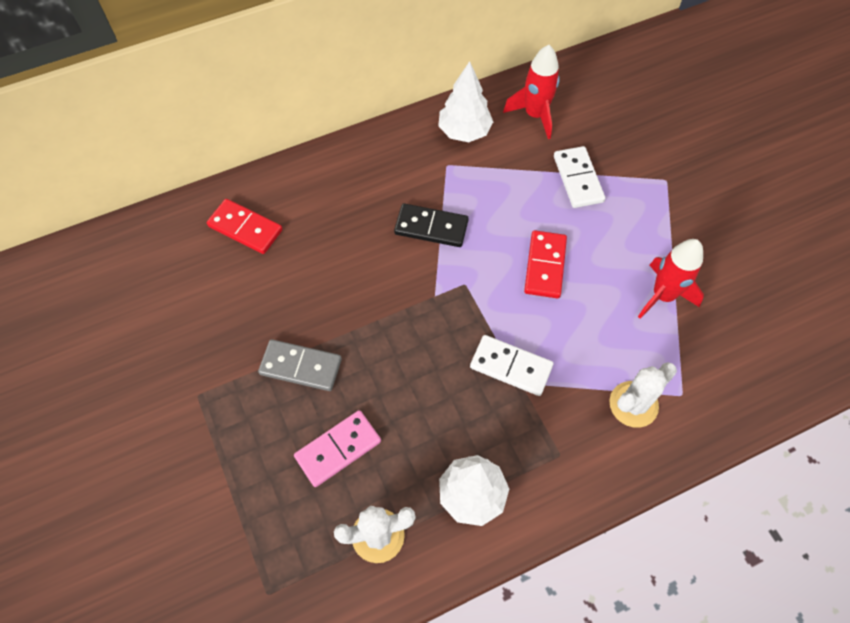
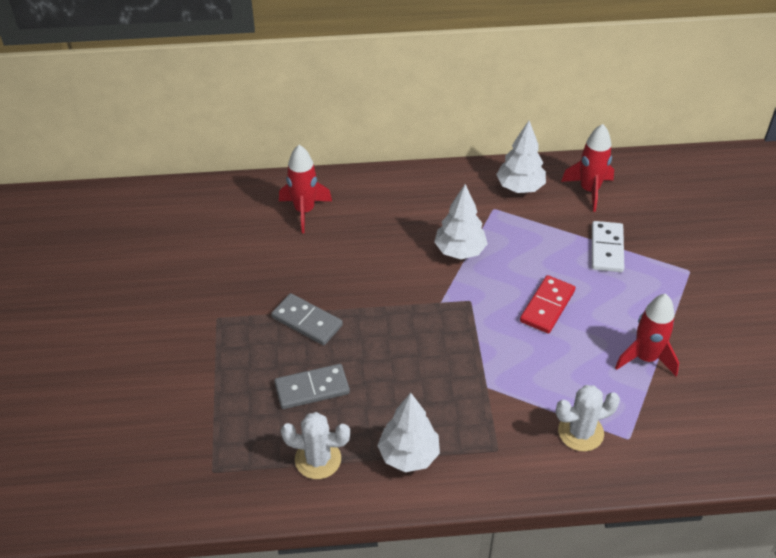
camera: 20 degrees right, 15 degrees down
(245, 228) = (304, 211): red domino -> red rocket
(338, 449) = (312, 389): pink domino -> grey domino
(431, 227) = (459, 251): black domino -> white tree
(511, 366) = (483, 372): white domino -> none

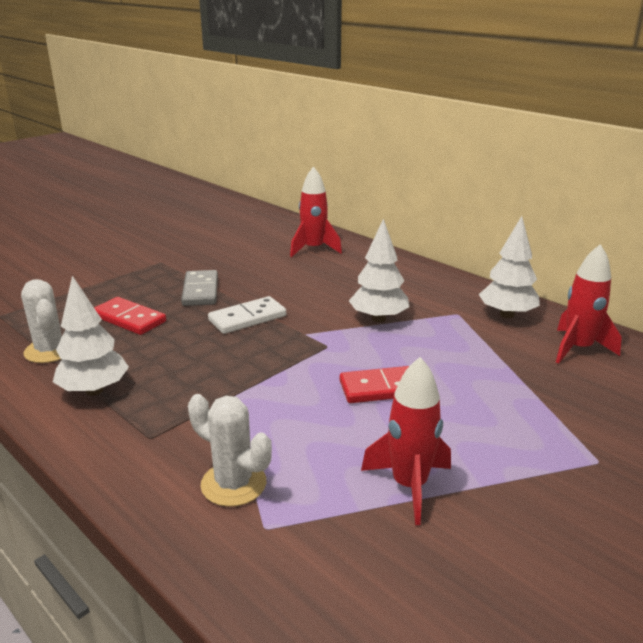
camera: 50 degrees right, 20 degrees down
(312, 389) = (129, 319): grey domino -> red domino
(607, 249) = (523, 391): white domino -> white domino (247, 318)

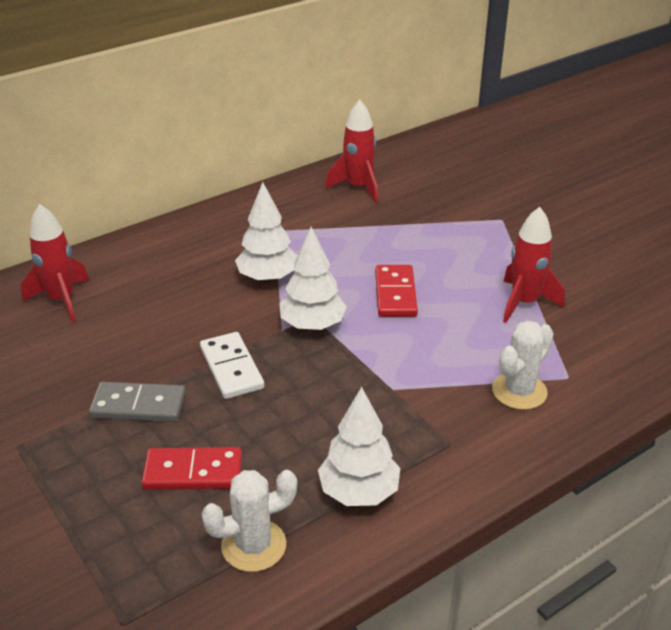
camera: 80 degrees left, 10 degrees up
(129, 319) = (193, 472): red domino -> red domino turned 45 degrees clockwise
(506, 315) = (288, 205): white tree -> white tree (312, 325)

